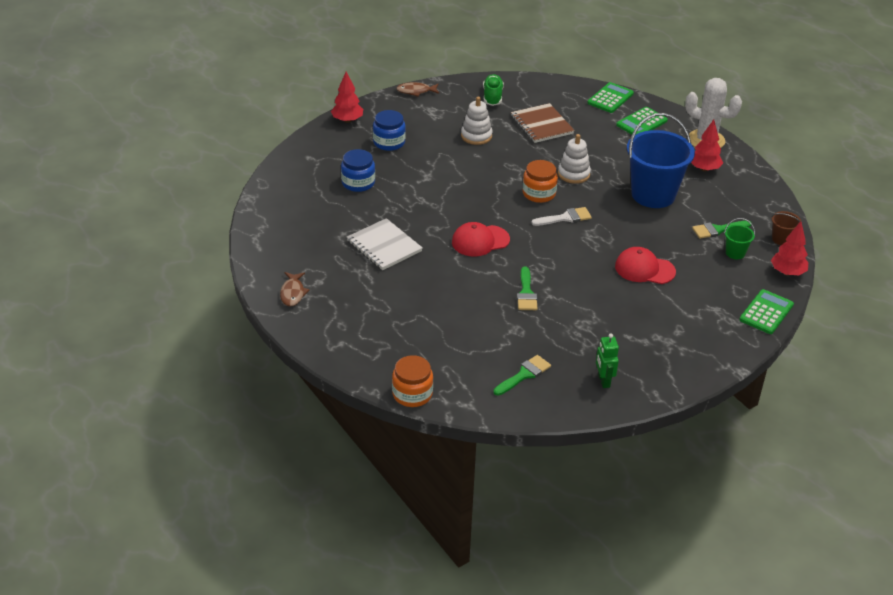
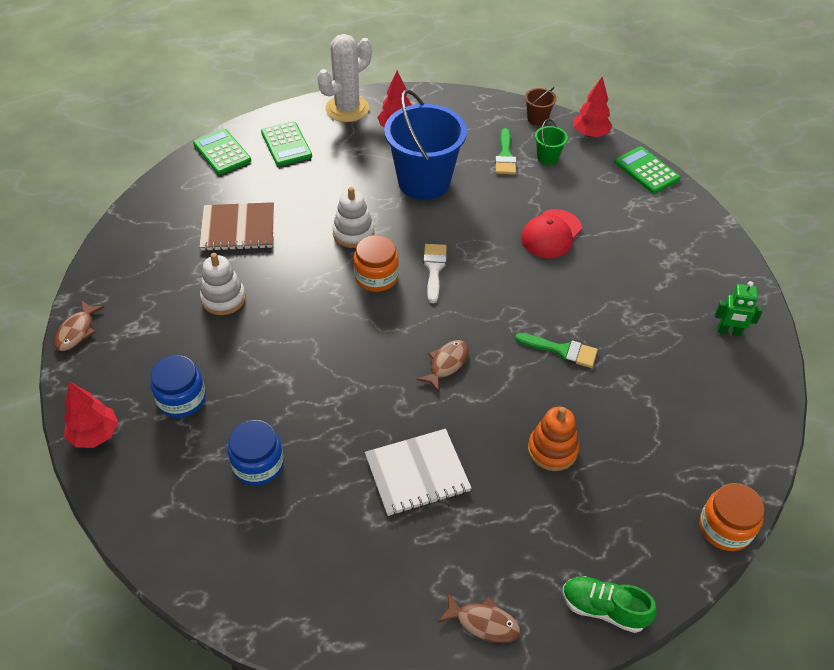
camera: 70 degrees left, 10 degrees up
(434, 302) = (552, 450): none -> orange stacking toy
(480, 241) = (446, 364): red cap -> brown fish
(492, 97) = (147, 255): green shoe -> green shoe (603, 609)
(524, 375) = (707, 400): green brush -> none

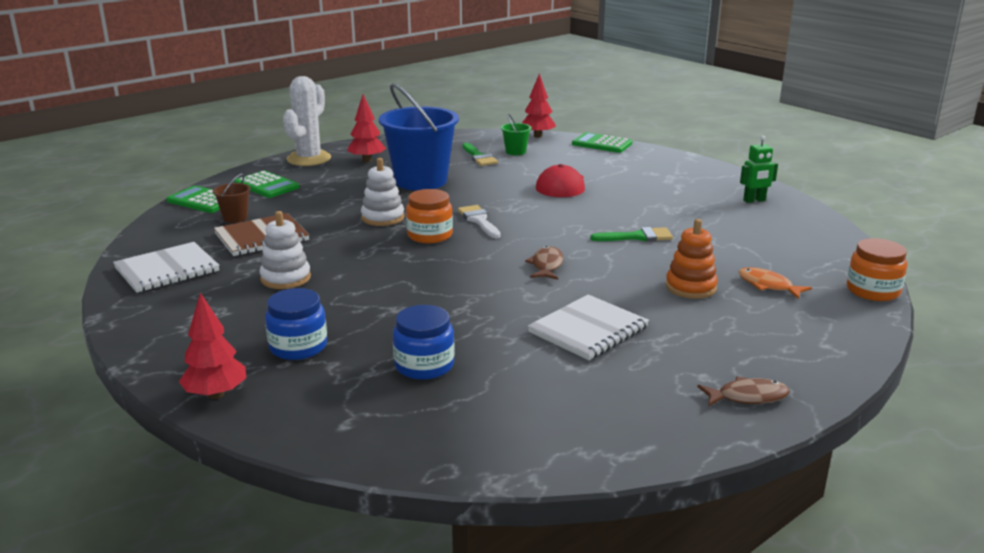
camera: 25 degrees left, 25 degrees down
(77, 331) = (131, 334): brown fish -> none
(143, 251) = (167, 270): none -> white notebook
(537, 119) = (486, 136): brown bucket -> brown bucket (235, 218)
(603, 609) = (837, 358): green shoe -> none
(627, 477) = (768, 285): none -> orange fish

